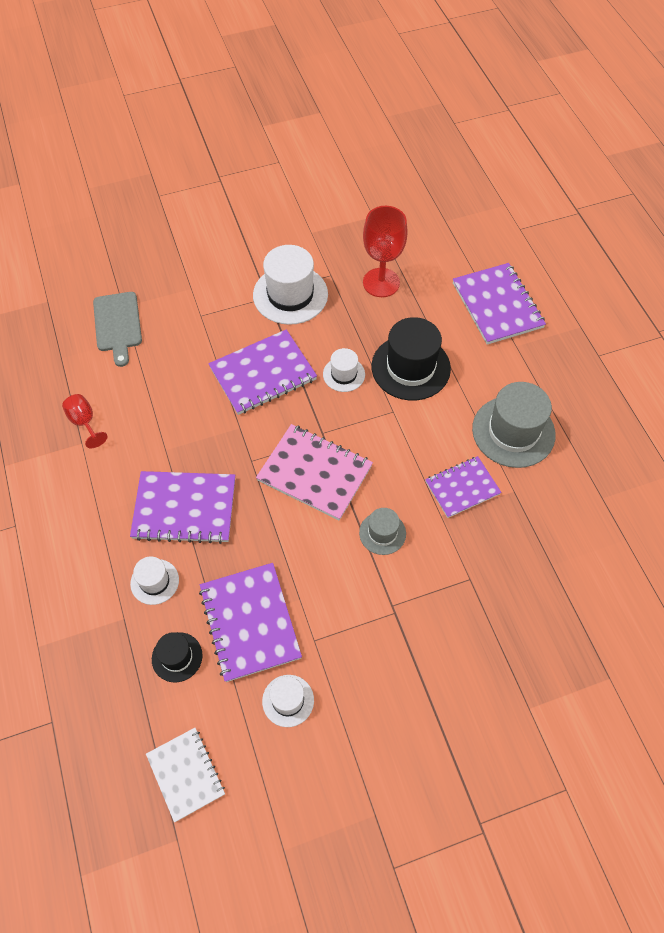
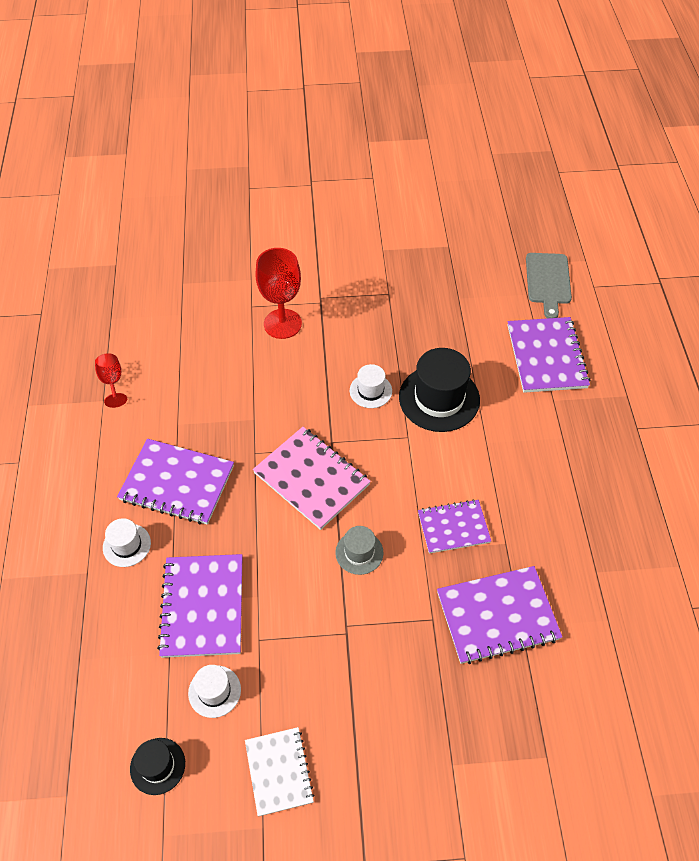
camera: 15 degrees right, 5 degrees down
(117, 325) = (172, 299): grey cutting board -> grey cutting board (548, 281)
(177, 657) = (124, 621): black hat -> black hat (157, 766)
(186, 774) = (95, 735): white notebook -> white notebook (279, 771)
(263, 374) = (292, 373): purple notebook -> purple notebook (497, 616)
(290, 295) = (343, 304): white hat -> none
(381, 282) = (436, 311): red goblet -> red goblet (282, 324)
(513, 431) = (523, 484): grey hat -> none

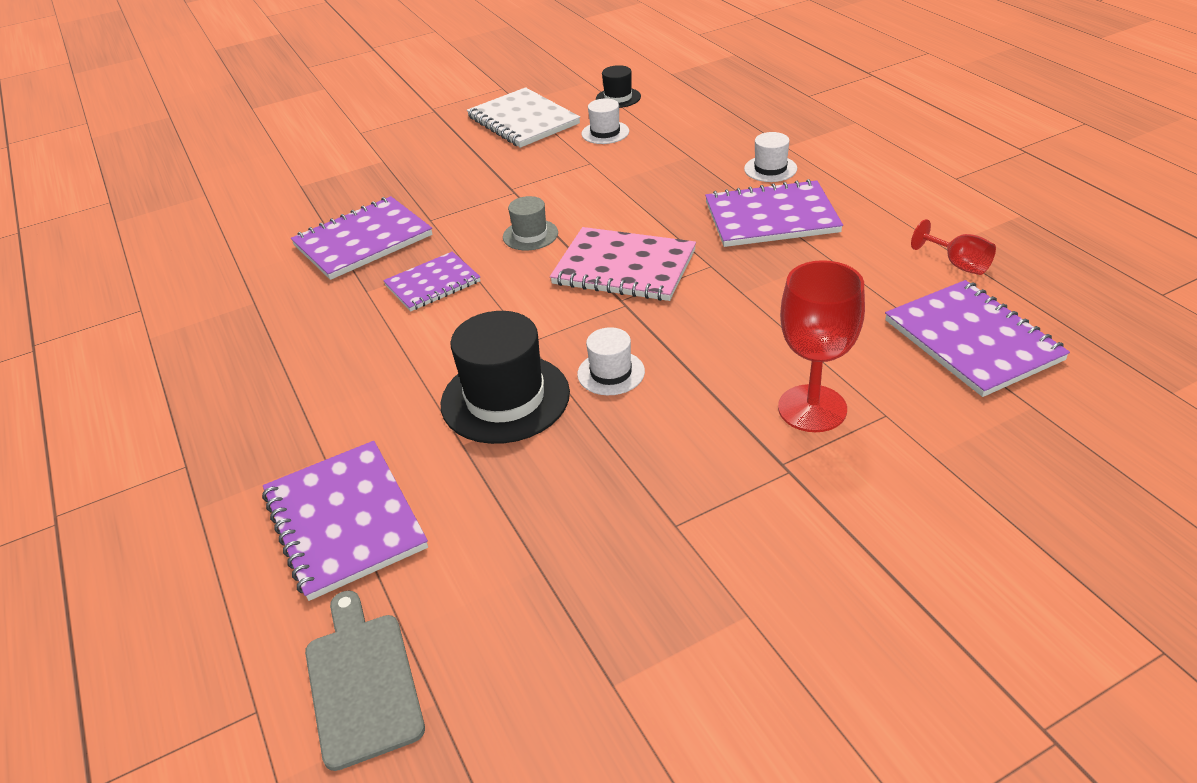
camera: 160 degrees right, 15 degrees down
(203, 606) = (658, 162): purple notebook -> purple notebook (972, 340)
(279, 771) = (523, 121): white notebook -> white notebook, size x1.55

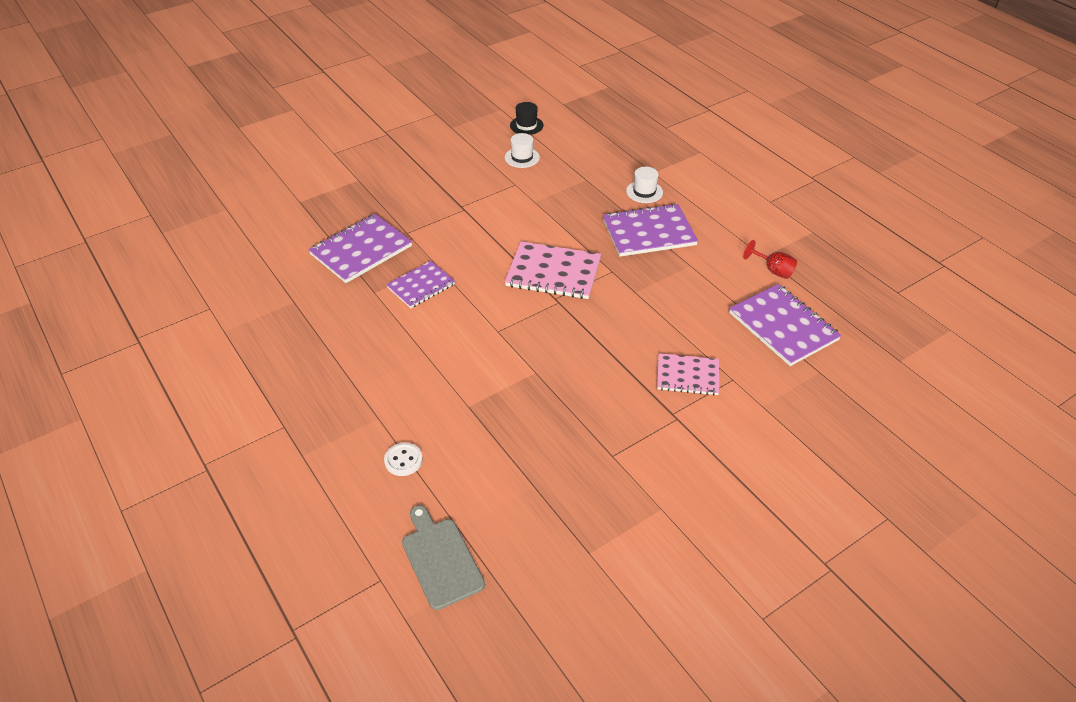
camera: 10 degrees left, 5 degrees up
(344, 521) = (403, 460): purple notebook -> white button
(505, 398) = (490, 373): black hat -> none
(523, 121) = (458, 145): white notebook -> none
(530, 235) = (483, 246): grey hat -> none
(611, 373) = (557, 353): white hat -> none
(812, 408) = (687, 376): red goblet -> pink notebook

